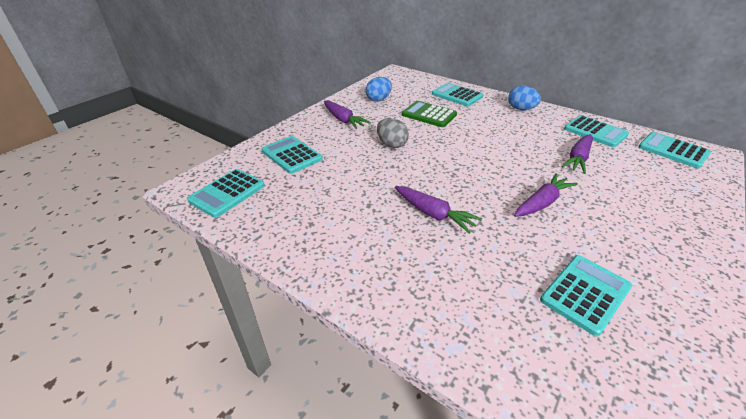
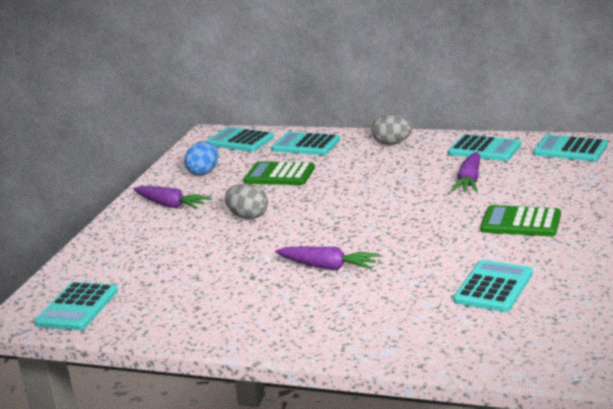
camera: 15 degrees left, 15 degrees down
(291, 155) = (129, 255): turquoise calculator -> turquoise calculator (240, 141)
(521, 109) = (392, 143): blue egg -> grey egg
(542, 203) = (439, 230): purple carrot -> none
(621, 217) = (520, 222): none -> green calculator

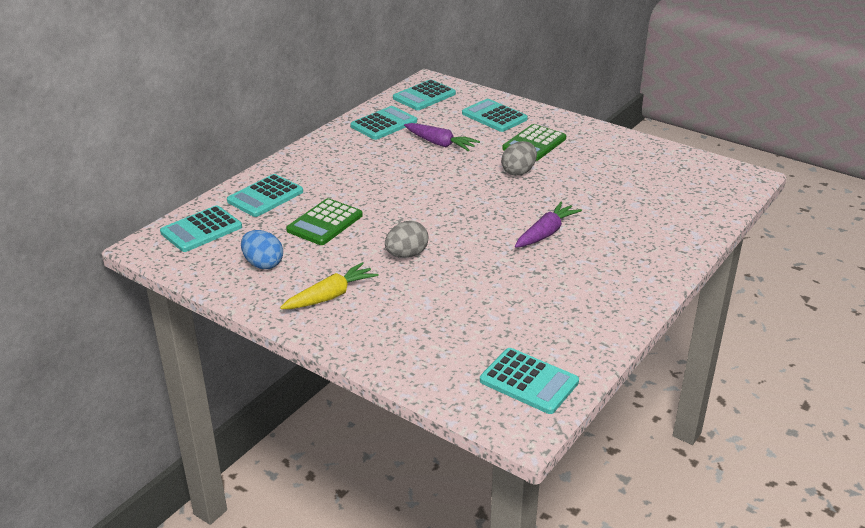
camera: 75 degrees left, 10 degrees up
(171, 205) = (330, 296): purple carrot -> yellow carrot
(392, 143) = (319, 156): grey egg -> grey egg (518, 172)
(493, 287) = (628, 176): turquoise calculator -> turquoise calculator (494, 116)

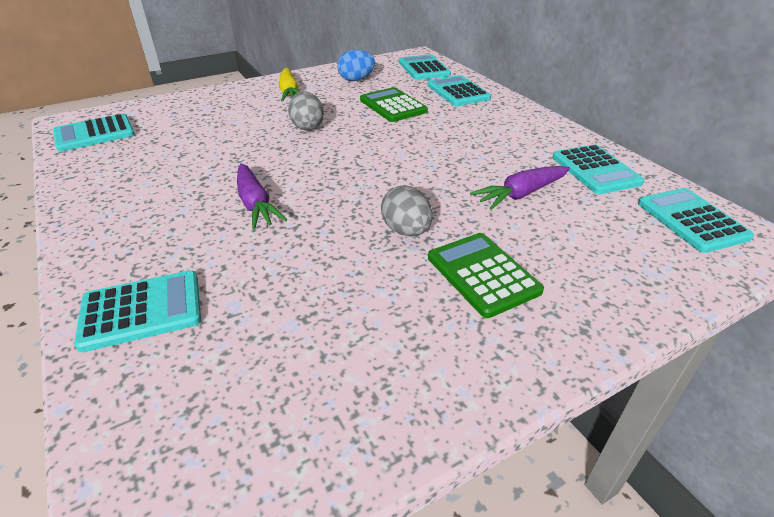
camera: 115 degrees right, 5 degrees up
(494, 116) = (599, 265): turquoise calculator -> turquoise calculator (141, 310)

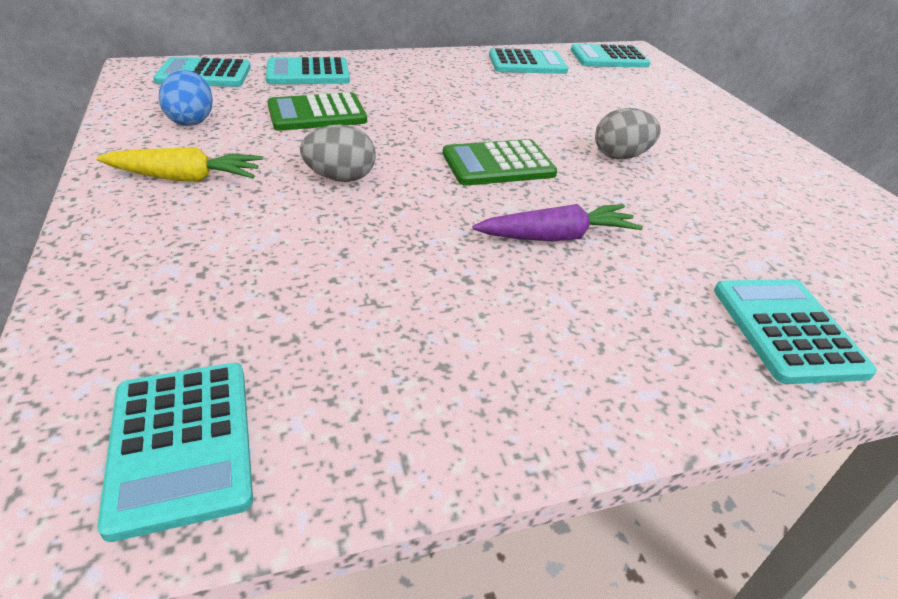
camera: 80 degrees left, 0 degrees up
(482, 274) = (685, 138): green calculator -> green calculator (498, 164)
(521, 194) = (562, 98): purple carrot -> none

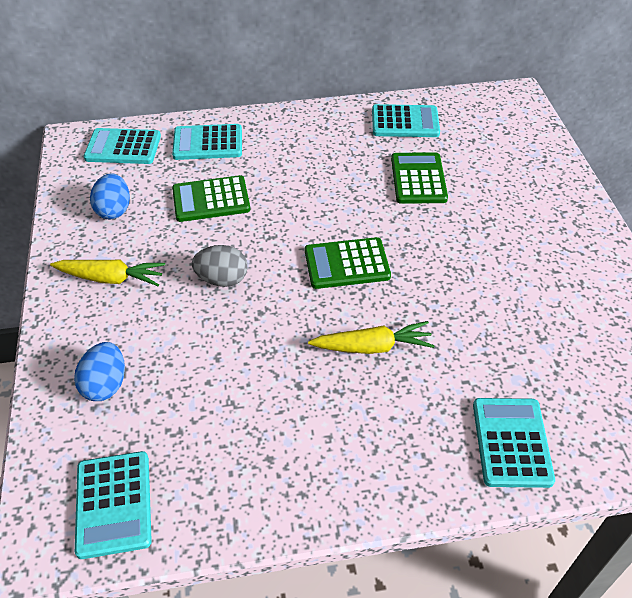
camera: 10 degrees right, 10 degrees up
(173, 286) = (105, 384): none -> blue egg
(557, 101) = (418, 179): none -> green calculator
(557, 237) = (373, 347): purple carrot -> yellow carrot
(609, 58) = (487, 110): turquoise calculator -> none
(621, 156) = (452, 254): grey egg -> none

